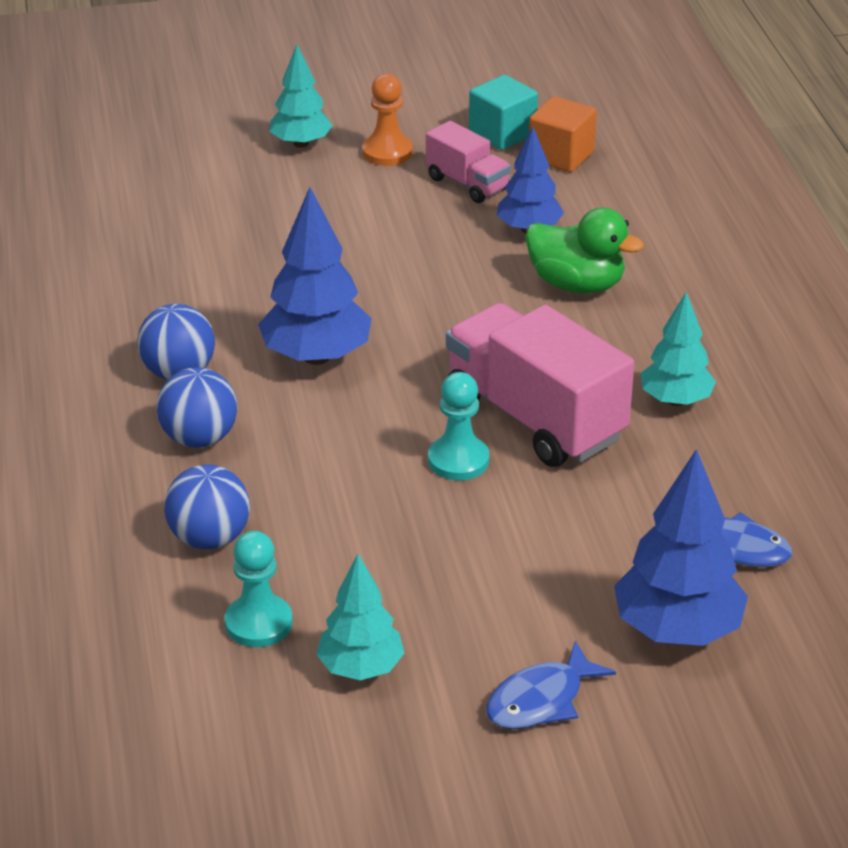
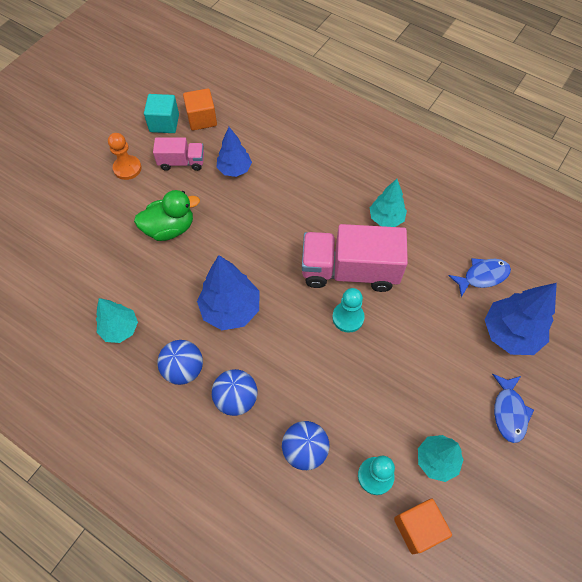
camera: 45 degrees left, 25 degrees up
(237, 706) = (418, 528): none -> orange cube
(301, 143) = (82, 190): turquoise tree -> turquoise tree (120, 329)
(576, 285) = (286, 186): green duck -> green duck (170, 228)

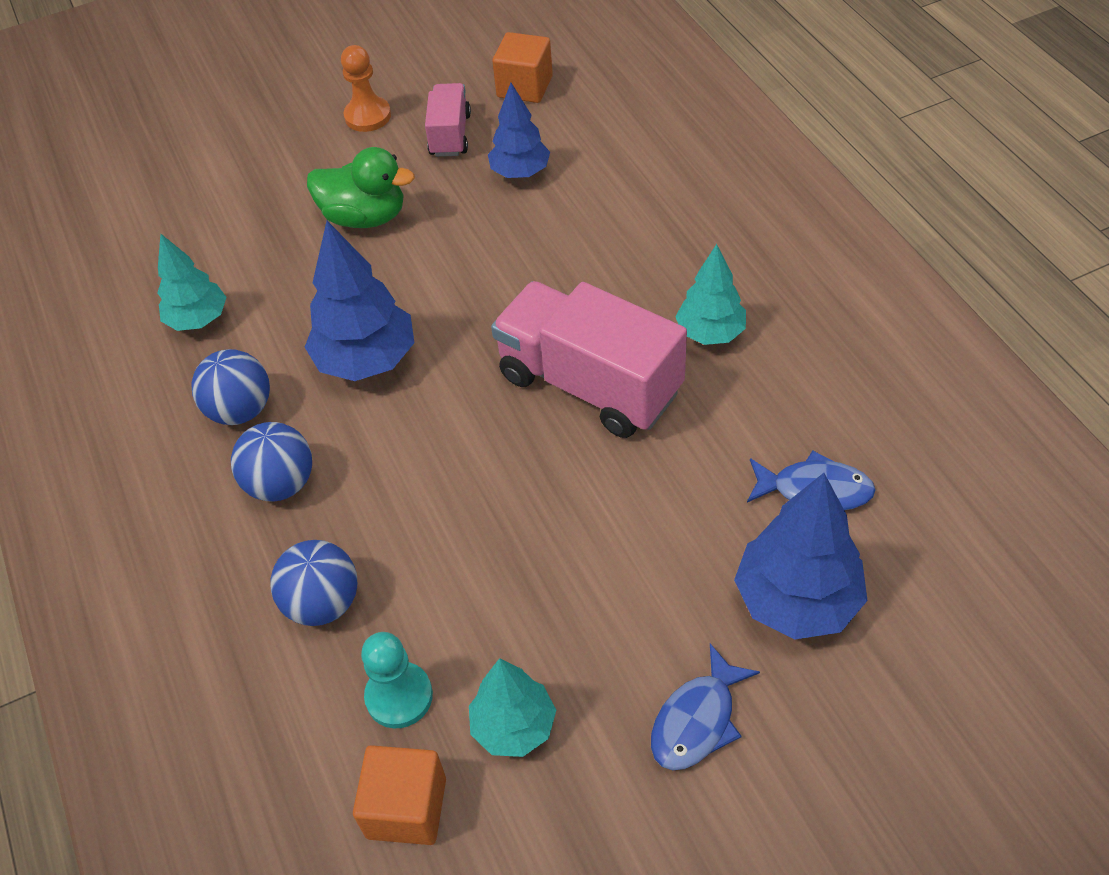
camera: 35 degrees right, 10 degrees down
(164, 123) = (465, 74): turquoise cube -> none
(182, 162) = (450, 135): pink truck -> pink truck turned 120 degrees counterclockwise
(348, 317) = (534, 450): turquoise pawn -> none

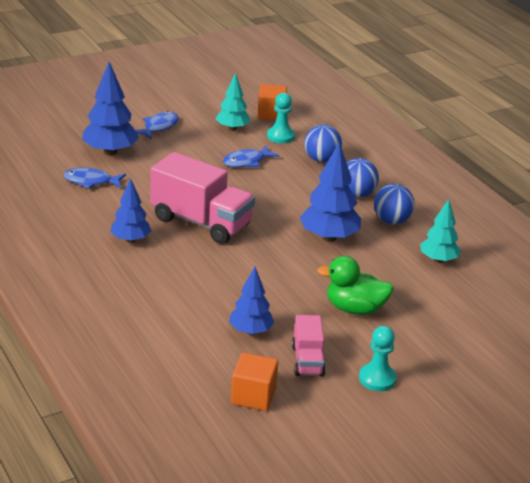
camera: 170 degrees right, 20 degrees down
(368, 116) = (377, 379): orange pawn -> turquoise pawn
(490, 583) = (246, 162): none -> blue fish
(710, 333) = (130, 240): turquoise tree -> blue tree

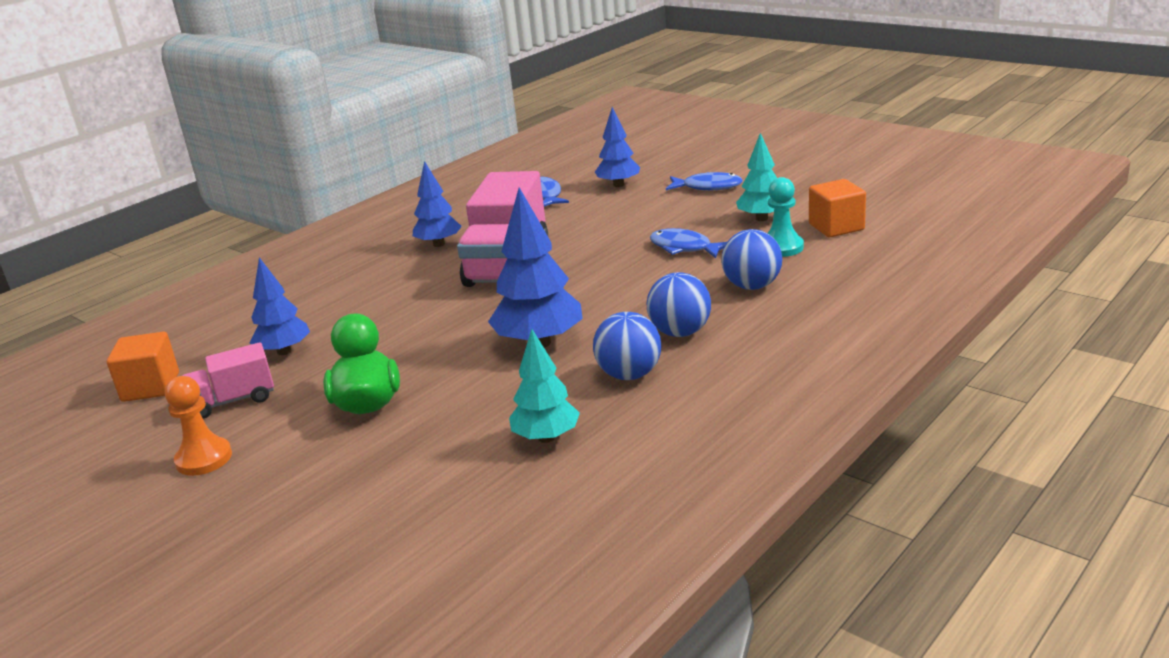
camera: 75 degrees right, 5 degrees down
(110, 152) = (618, 185): blue tree -> blue tree, size x0.65
(377, 379) = (204, 459): turquoise pawn -> orange pawn

